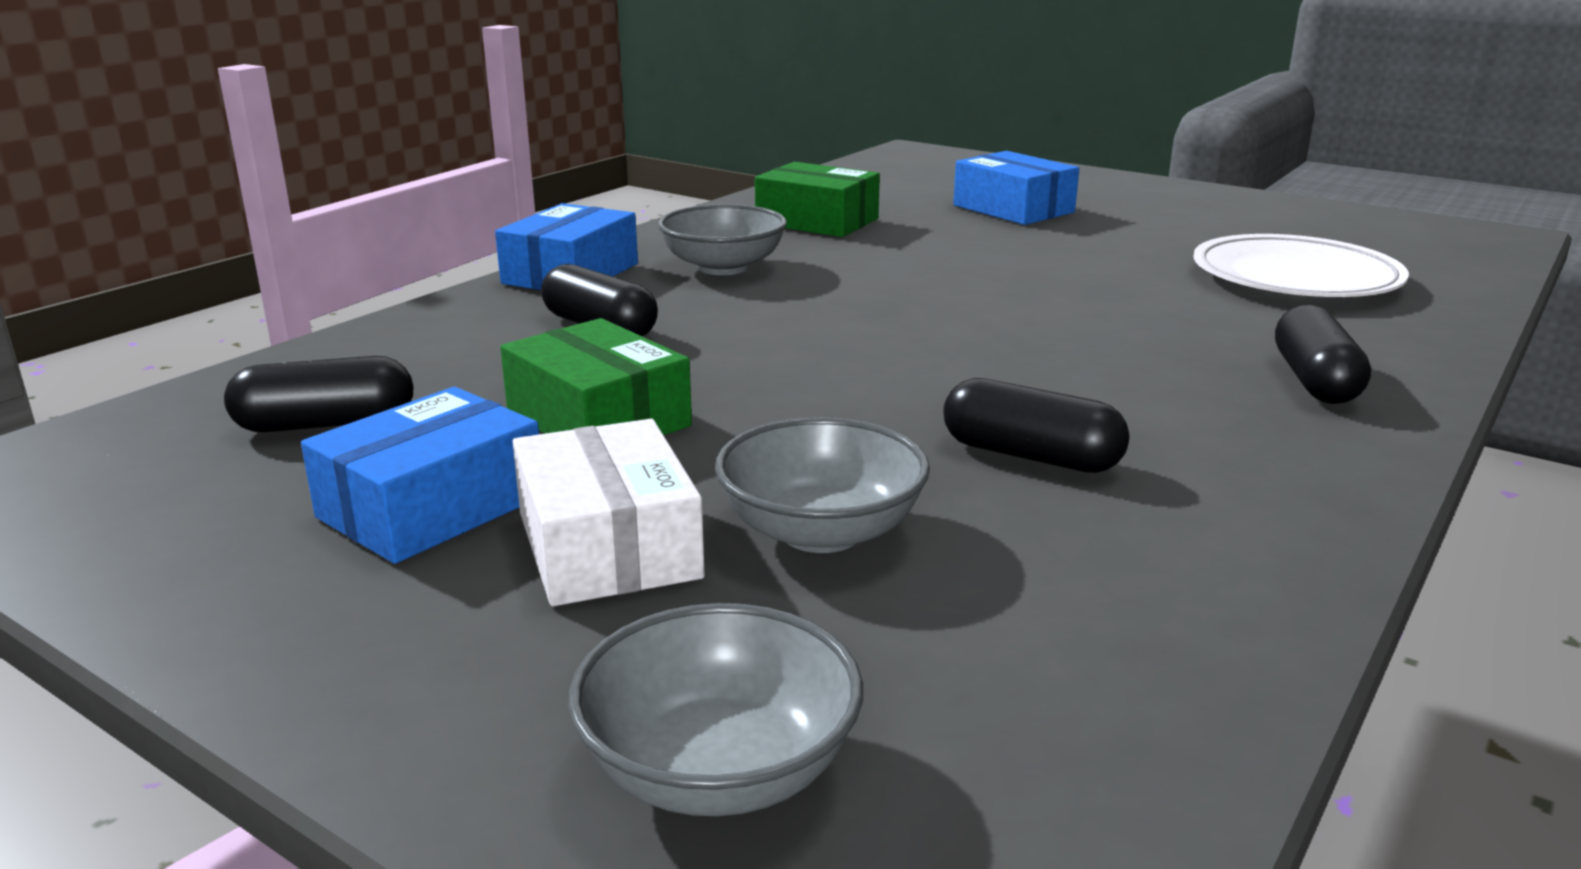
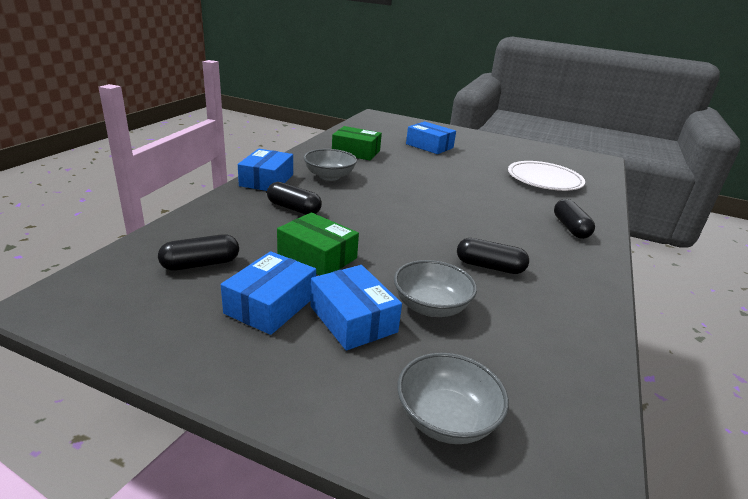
camera: 15 degrees left, 5 degrees up
(608, 545) = (353, 319): white box -> blue box

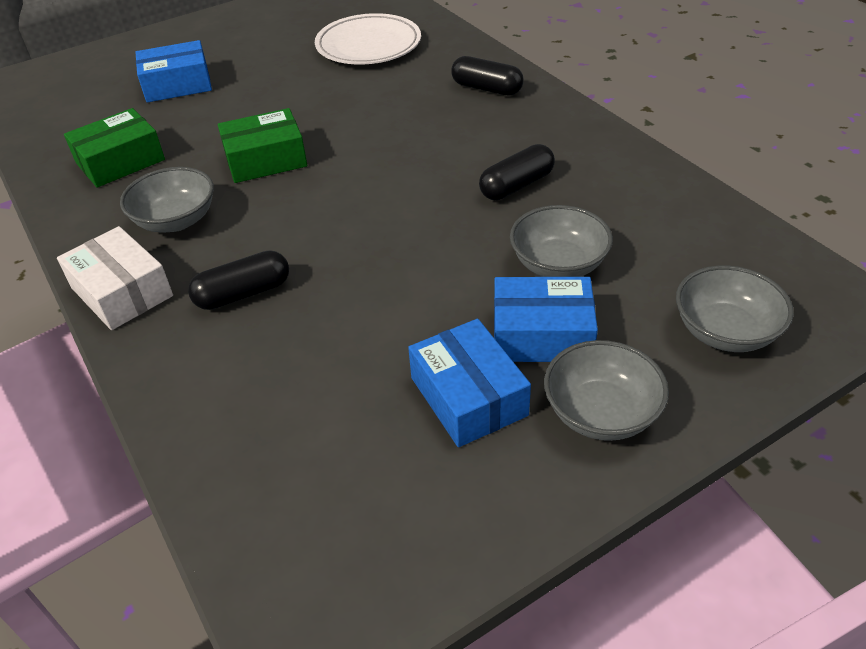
camera: 50 degrees left, 15 degrees up
(201, 264) = (322, 440): black capsule -> none
(266, 180) = (122, 292): blue box -> white box
(297, 369) = (601, 413): none -> grey bowl
(317, 256) = (390, 316): green box -> green box (265, 159)

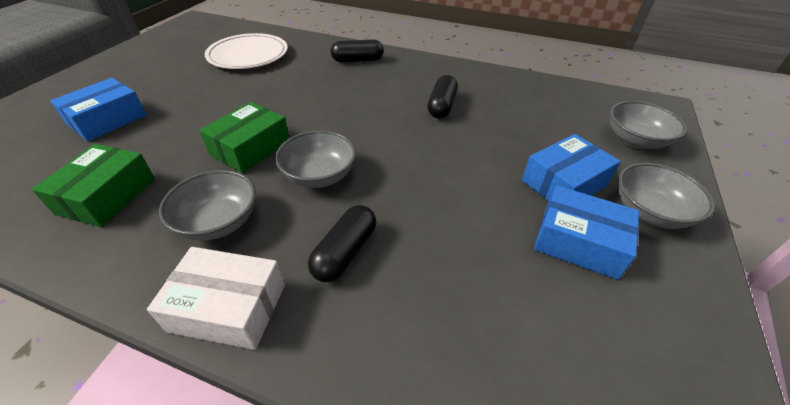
camera: 40 degrees left, 0 degrees up
(558, 264) = (519, 140): grey bowl -> grey bowl (319, 175)

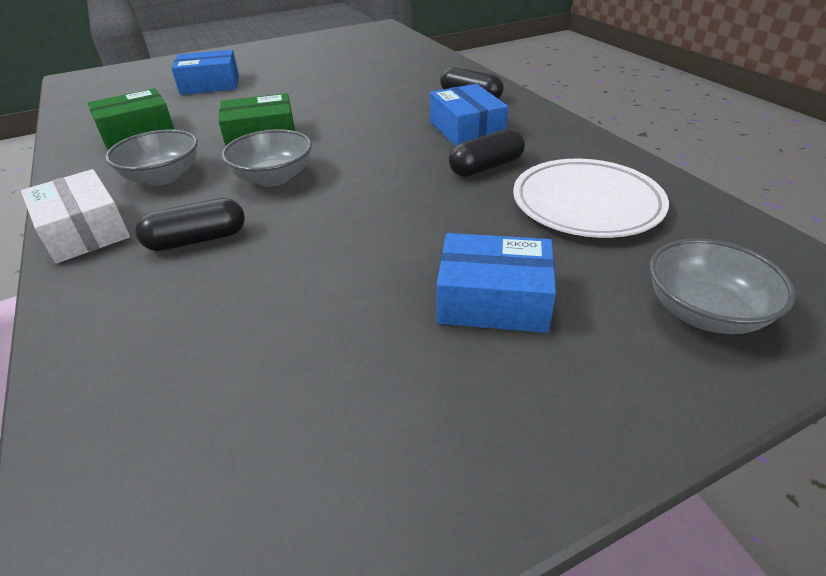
camera: 45 degrees right, 5 degrees down
(248, 56) = (376, 66): white plate -> white plate (586, 204)
(578, 242) = (400, 358): blue box -> blue box (466, 130)
(649, 212) = (554, 391): grey bowl -> none

